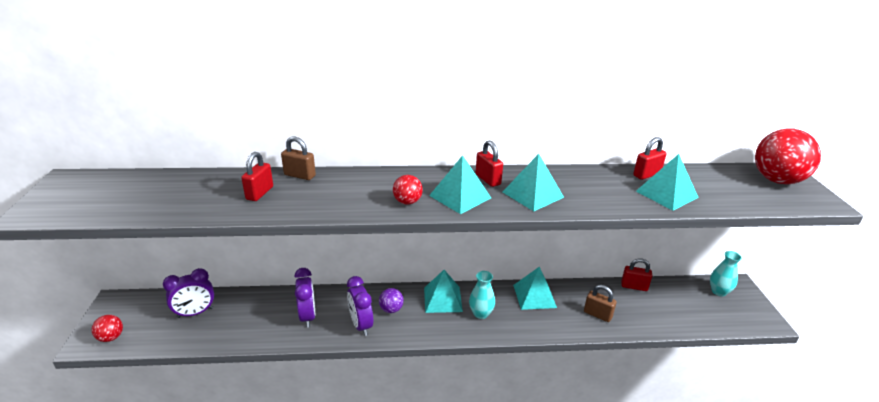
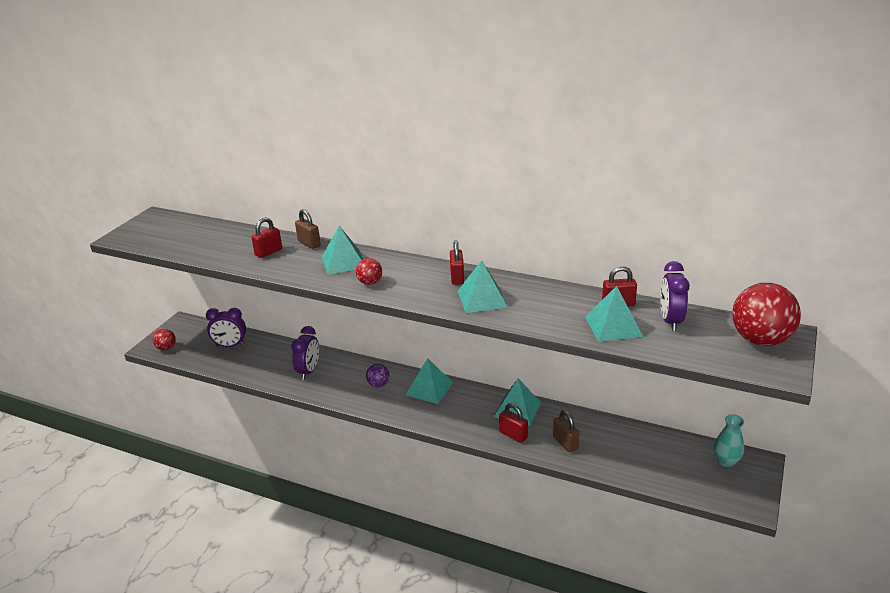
camera: 30 degrees right, 0 degrees up
(361, 325) = (344, 390): purple clock -> purple clock (670, 321)
(460, 197) = (417, 287): turquoise pyramid -> turquoise pyramid (343, 262)
(481, 313) = (453, 410): turquoise vase -> none
(634, 286) = (631, 430): red padlock -> red padlock (513, 435)

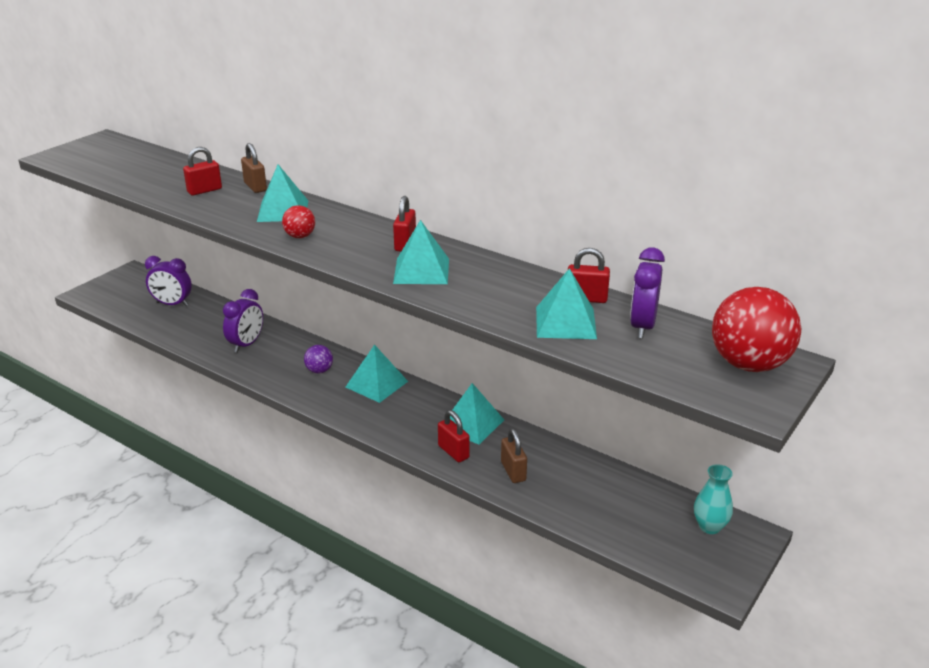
camera: 10 degrees right, 0 degrees up
(166, 348) = (102, 297): red ball -> none

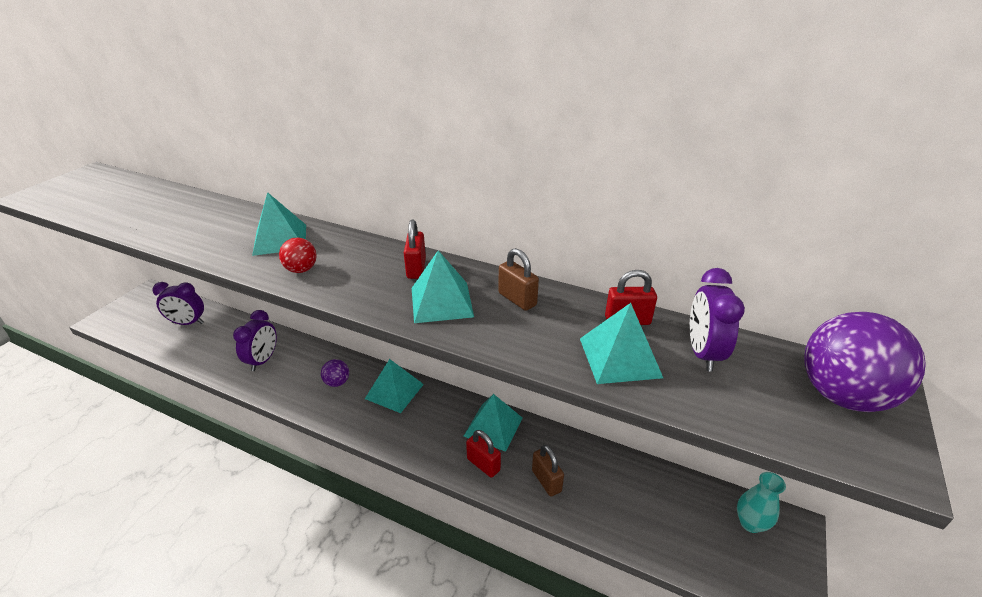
camera: 10 degrees left, 5 degrees up
(204, 190) = (195, 222): red padlock -> none
(255, 187) = (249, 213): brown padlock -> brown padlock (517, 299)
(749, 364) = (842, 395): red ball -> purple ball

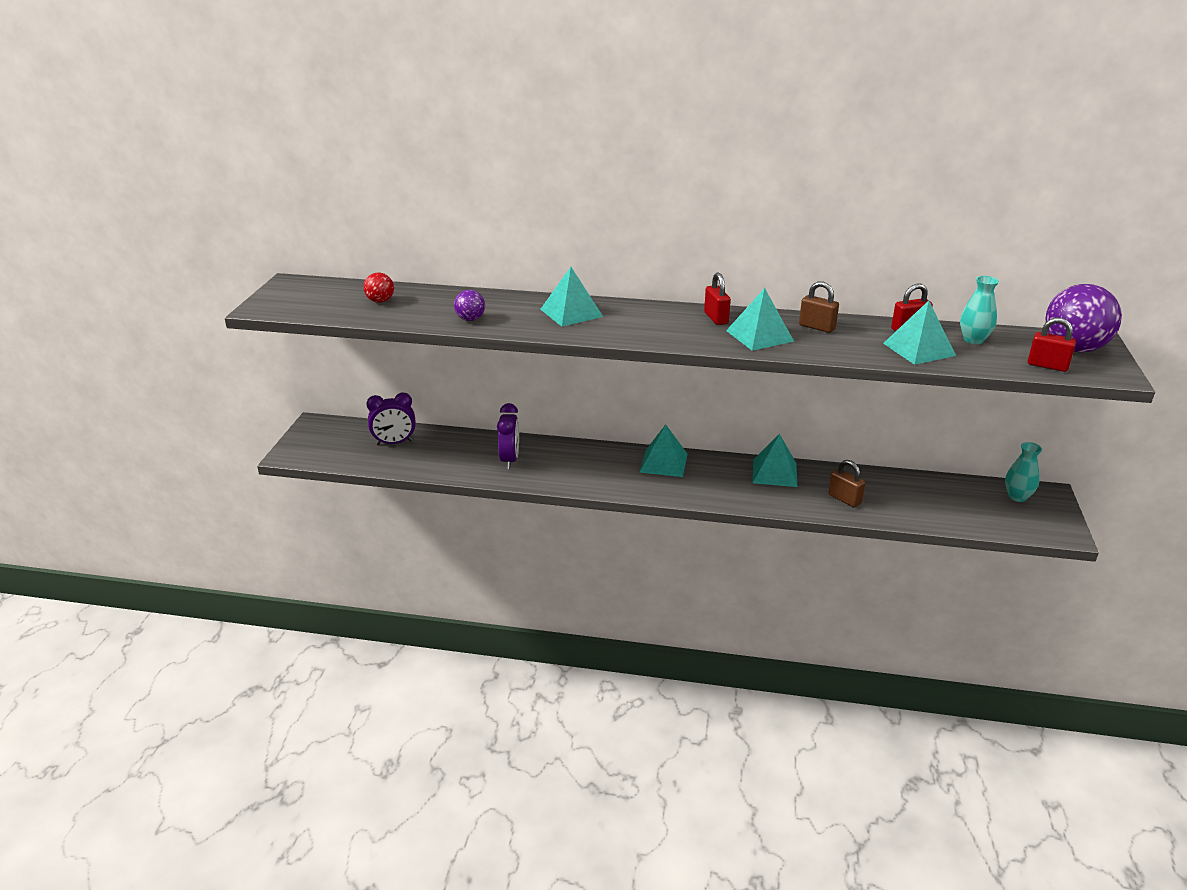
camera: 15 degrees left, 5 degrees down
(301, 270) = (619, 330): red ball -> red ball (380, 301)
(337, 382) = (602, 465): purple ball -> purple ball (470, 319)
(483, 464) = (784, 498): red padlock -> red padlock (1047, 366)
(702, 353) = (973, 340): purple clock -> turquoise vase

